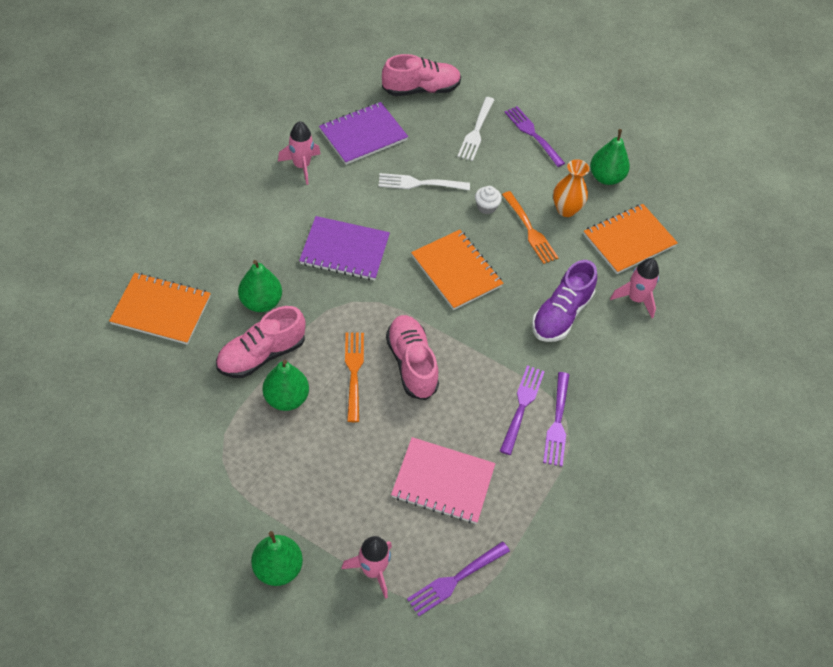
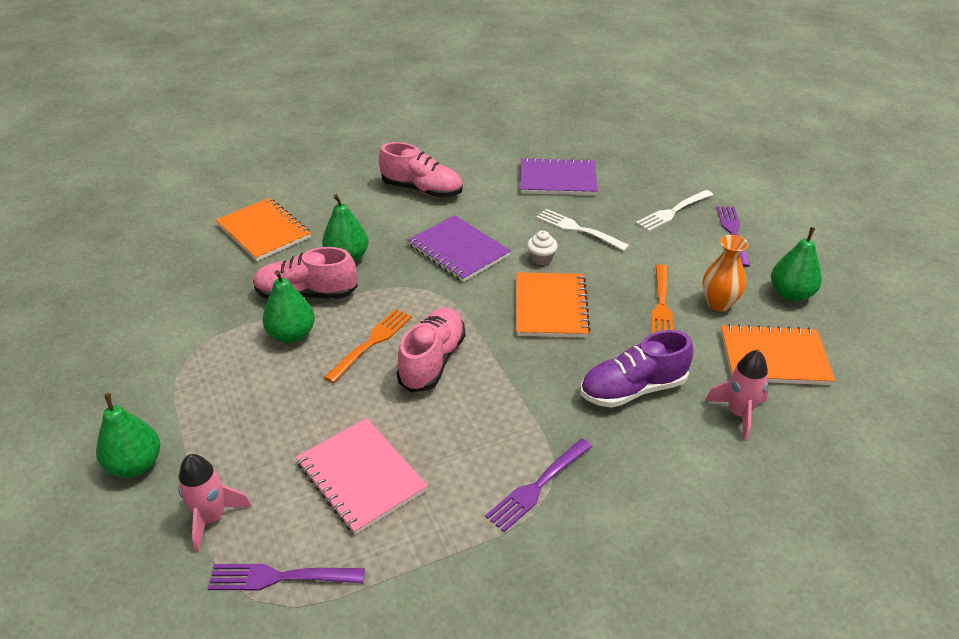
camera: 40 degrees right, 15 degrees down
(301, 166) = (480, 181): pink rocket -> none
(421, 89) = (644, 166): pink shoe -> pink shoe (422, 190)
(486, 207) = (630, 270): white cupcake -> white cupcake (541, 258)
(522, 407) = (511, 451): purple fork -> none

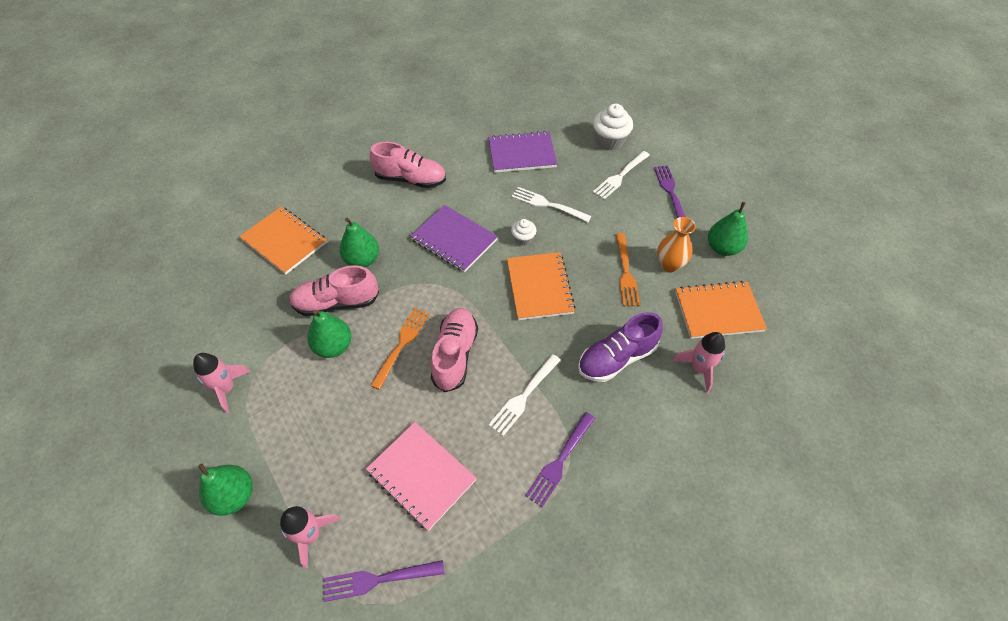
camera: 10 degrees left, 15 degrees up
(159, 359) = (226, 388): none -> pink rocket
(507, 412) = (524, 396): none -> white fork
(666, 177) = (609, 141): none -> white cupcake

